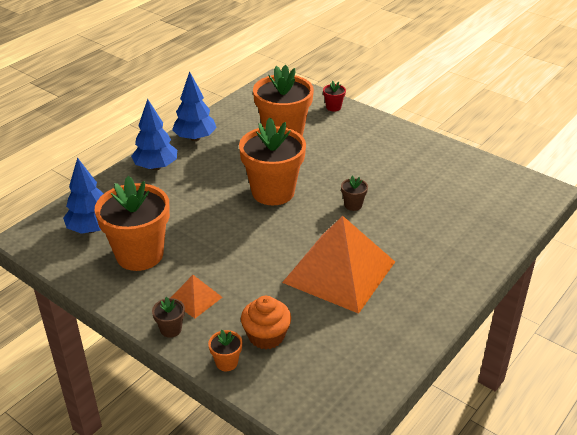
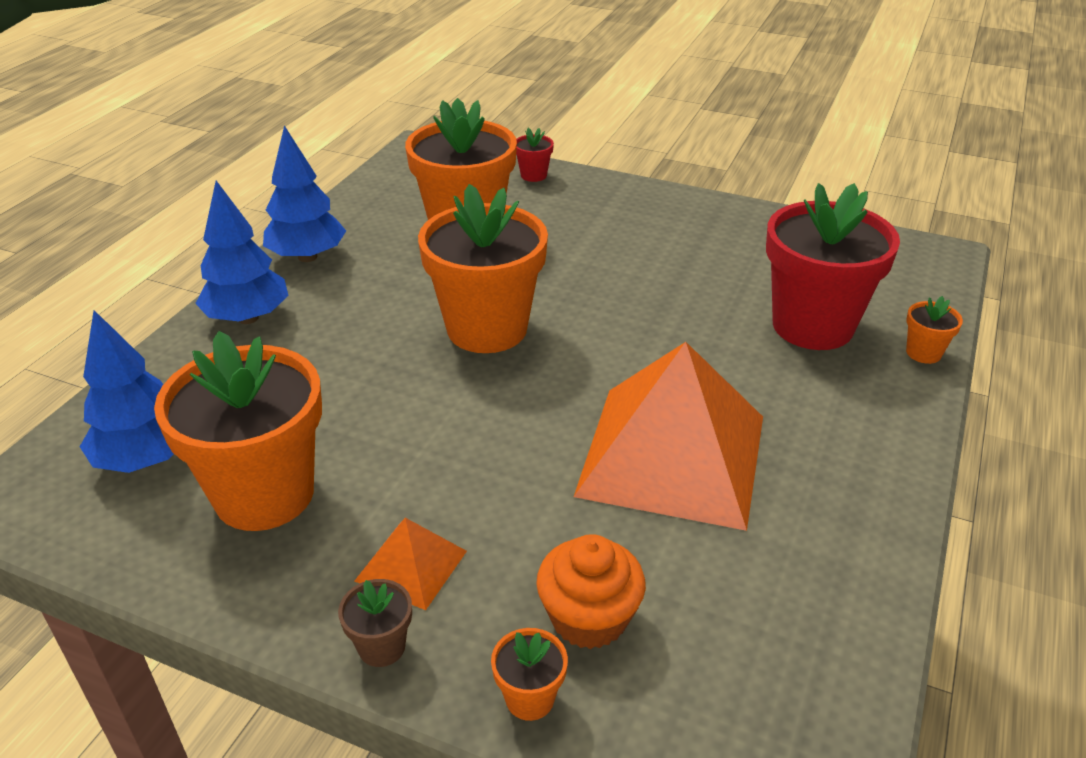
camera: 15 degrees left, 0 degrees up
(353, 205) = (640, 328): brown flower pot -> none
(448, 219) = (812, 326): none -> red flower pot
(501, 244) = (923, 353): none -> orange flower pot

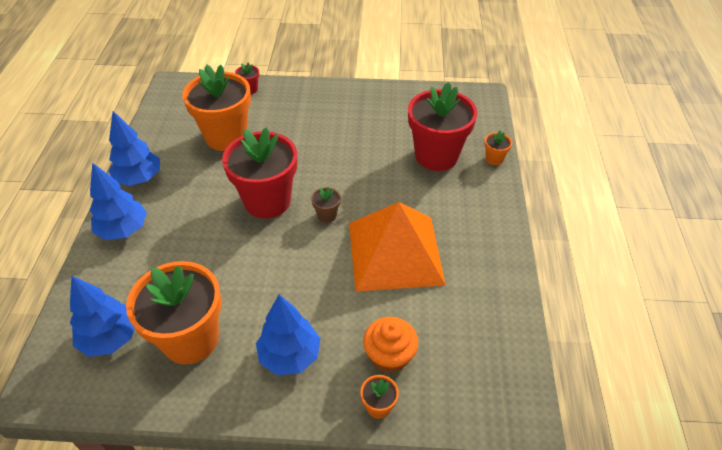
camera: 20 degrees left, 10 degrees up
(382, 647) = (295, 405): brown flower pot -> brown flower pot (327, 215)
(411, 565) = (290, 355): orange pyramid -> blue tree
(487, 328) = (267, 201): orange flower pot -> red flower pot

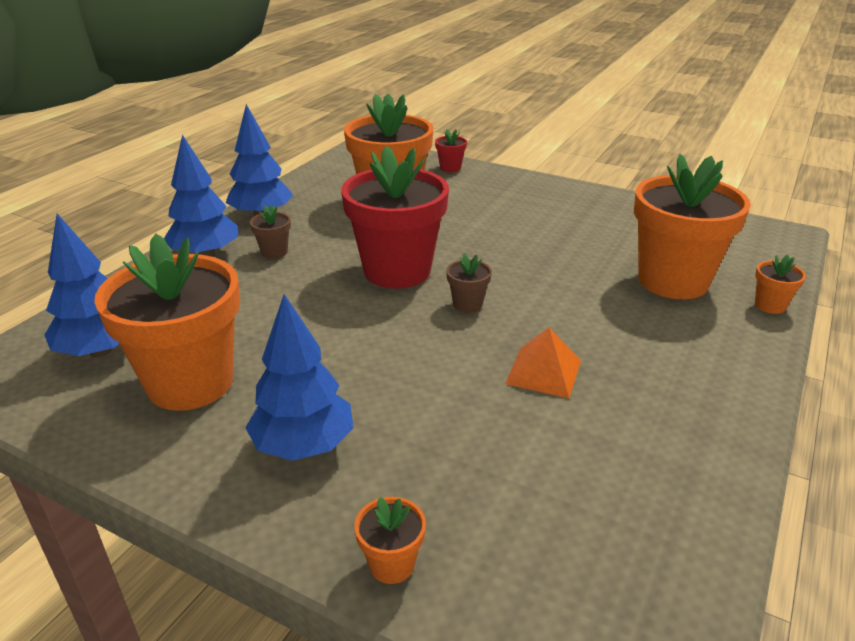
camera: 25 degrees right, 15 degrees down
(172, 211) = (274, 252): none -> brown flower pot
(389, 355) = (455, 499): orange cupcake -> none
(395, 252) = (543, 372): orange pyramid -> orange pyramid, size x0.44
(436, 156) = (673, 281): red flower pot -> orange flower pot

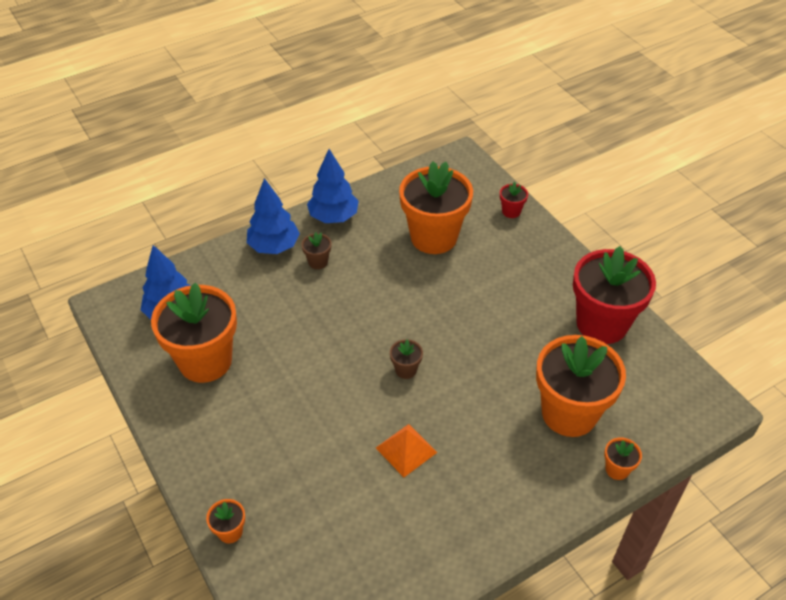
camera: 30 degrees right, 15 degrees up
(303, 446) = (236, 437): blue tree -> none
(397, 271) = (384, 316): red flower pot -> red flower pot (601, 324)

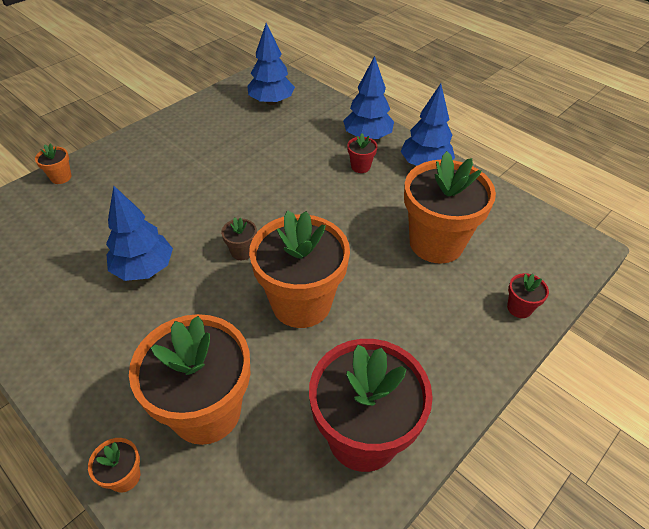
camera: 75 degrees right, 0 degrees up
(205, 361) = (225, 128): orange flower pot -> orange flower pot (301, 303)
(318, 262) = (360, 166): brown flower pot -> red flower pot
(406, 450) = (144, 269): orange pyramid -> blue tree

